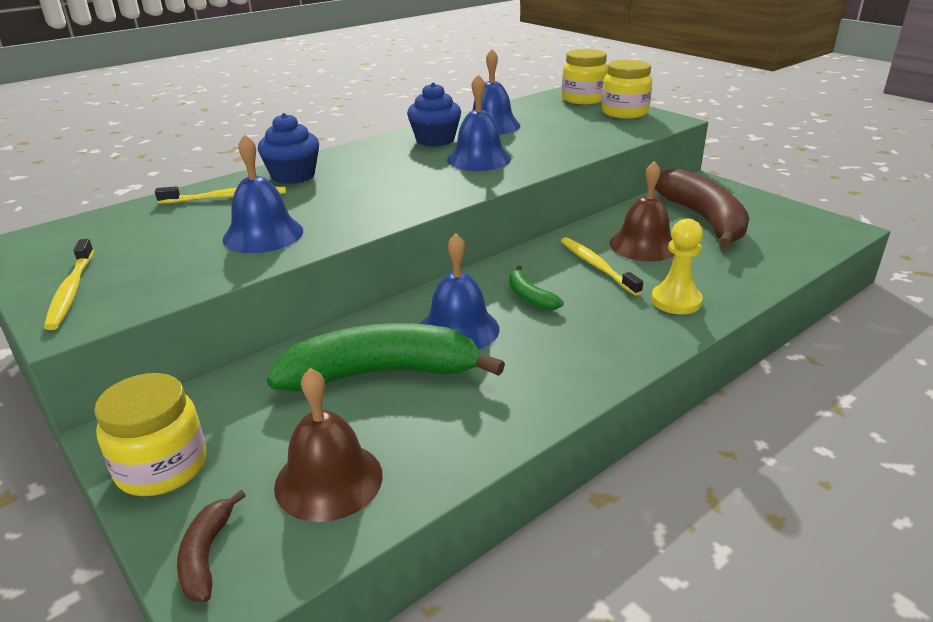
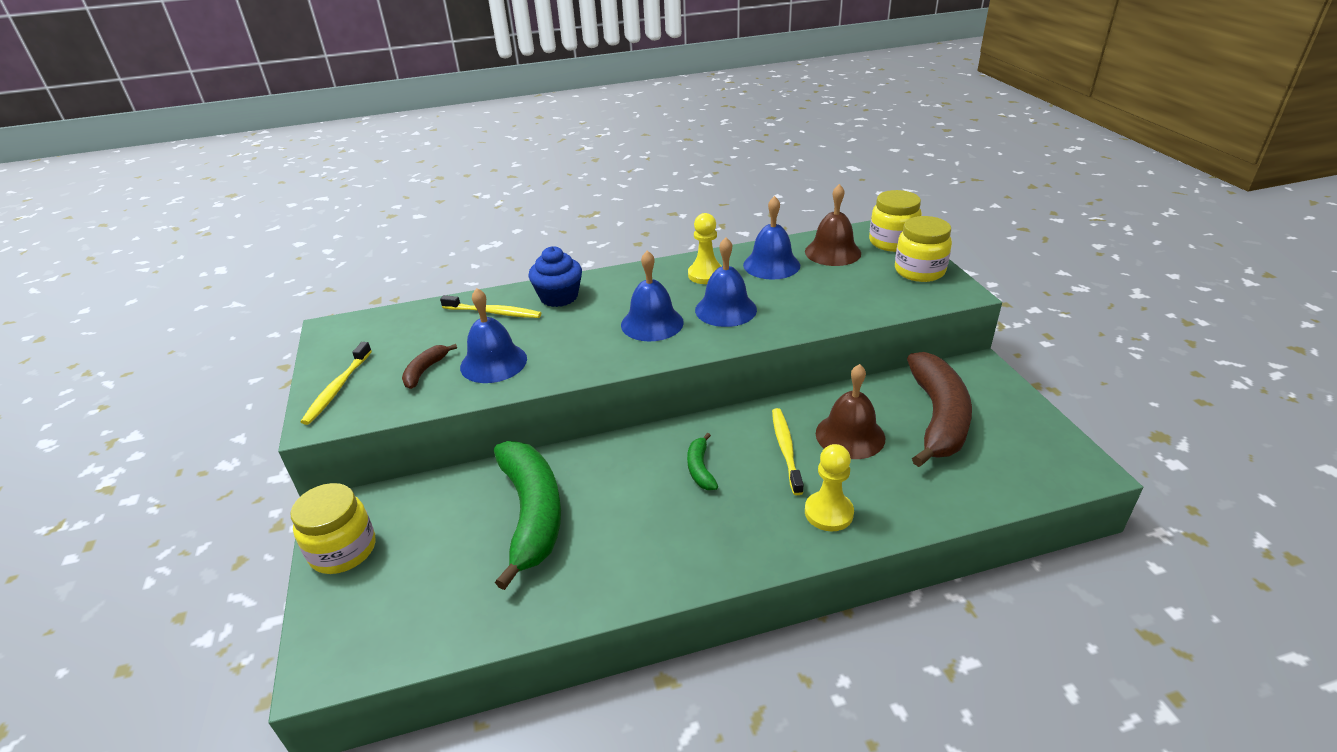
camera: 25 degrees right, 5 degrees up
(207, 555) = (329, 634): brown banana -> brown banana (425, 371)
(328, 480) = (436, 601): brown bell -> brown bell (832, 252)
(381, 373) = (532, 514): green banana -> green banana turned 60 degrees clockwise
(435, 140) = (706, 275): blue cupcake -> yellow pawn
(458, 329) = (618, 486): blue bell -> blue bell (652, 323)

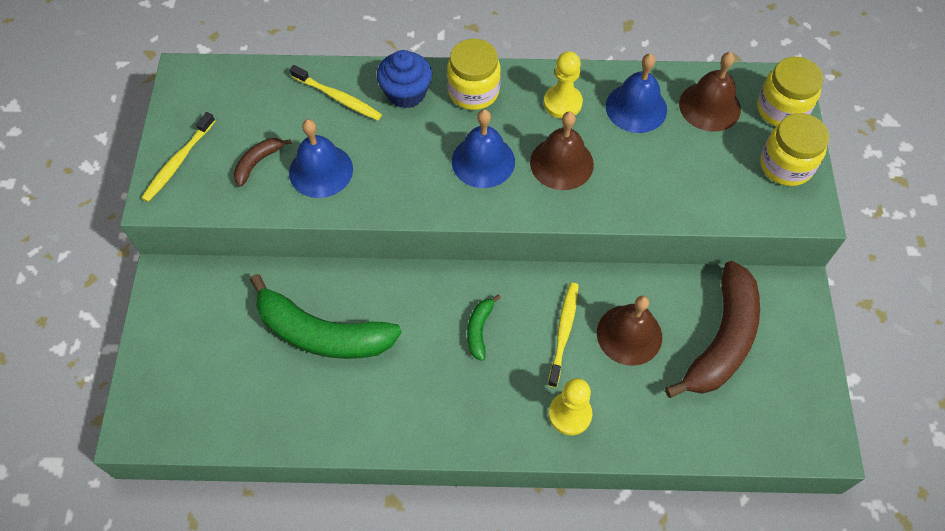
camera: 15 degrees right, 25 degrees up
(343, 550) = (165, 322): yellow jar -> yellow jar (473, 91)
(532, 514) = (322, 333): green banana -> green banana turned 105 degrees clockwise
(725, 309) = (561, 163): blue bell -> brown bell

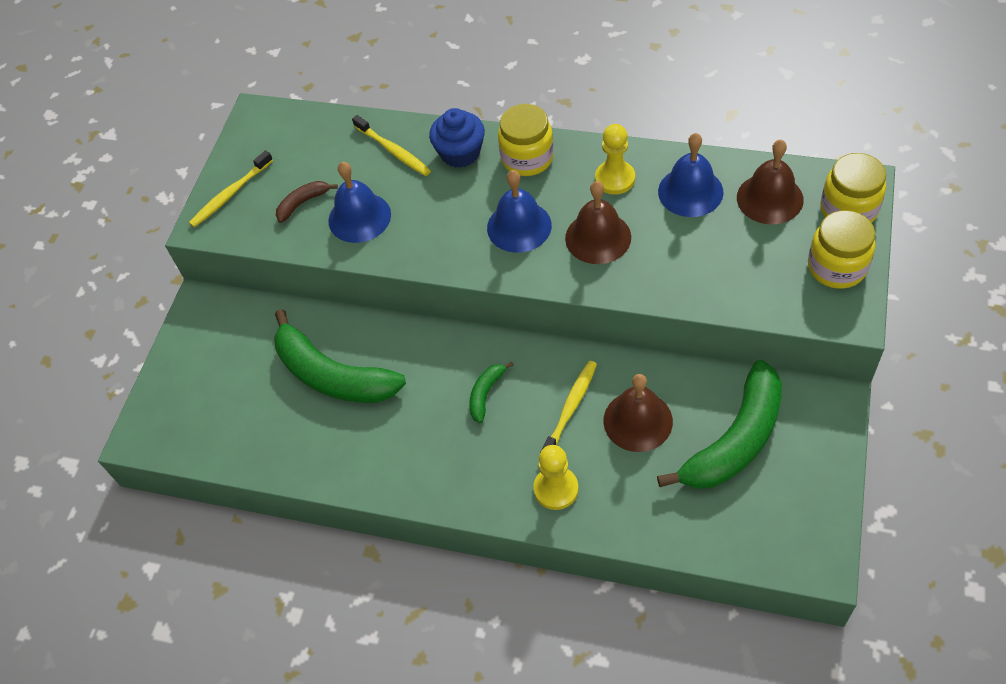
camera: 20 degrees right, 5 degrees down
(722, 340) = (735, 440): brown banana -> green banana

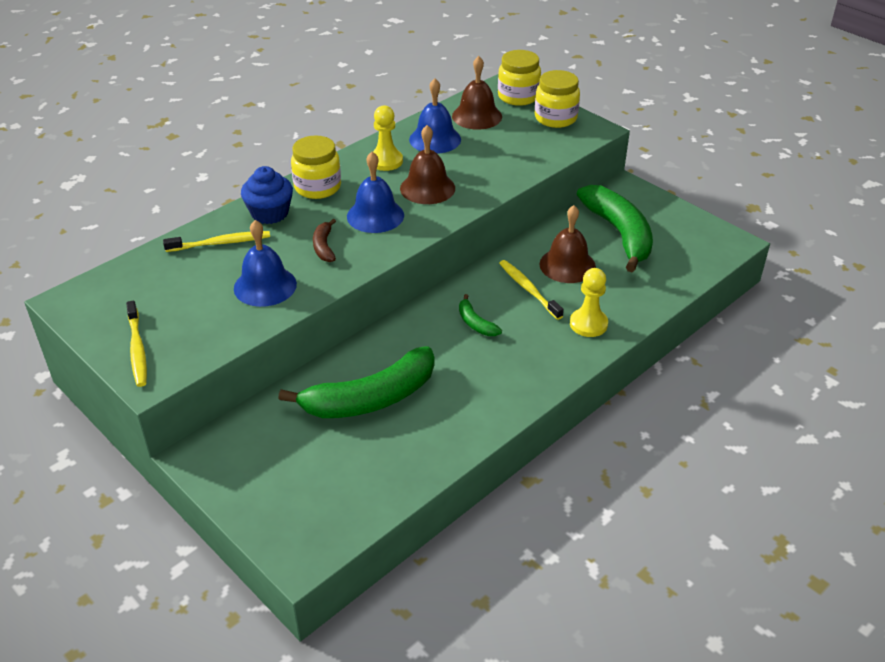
camera: 65 degrees left, 15 degrees down
(303, 203) = (207, 310): brown banana -> brown banana (324, 247)

